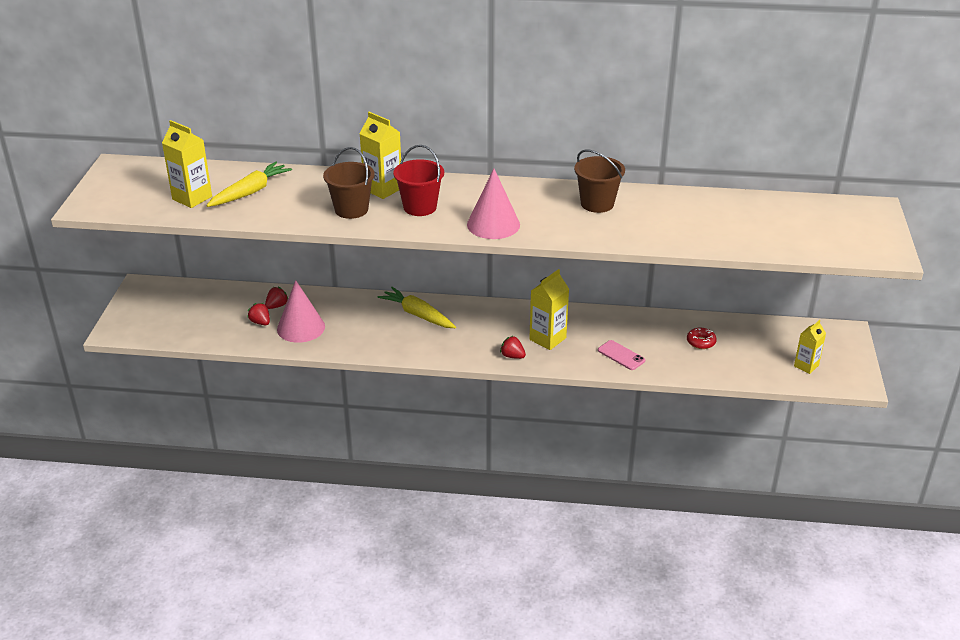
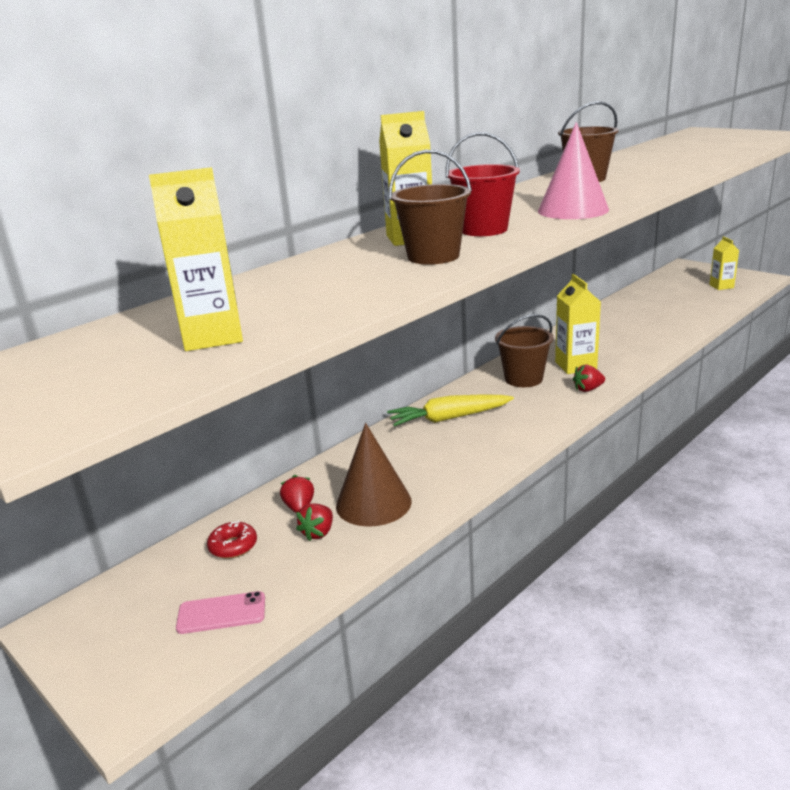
camera: 50 degrees left, 10 degrees down
(250, 192) = (277, 299): yellow carrot -> none
(260, 322) = (318, 533): red strawberry -> red strawberry turned 60 degrees counterclockwise
(301, 327) = (373, 503): pink cone -> brown cone
(503, 323) = (523, 379): none -> brown bucket
(621, 355) = (639, 343): pink phone -> pink phone (221, 613)
(701, 342) = (650, 310): red donut -> red donut (233, 546)

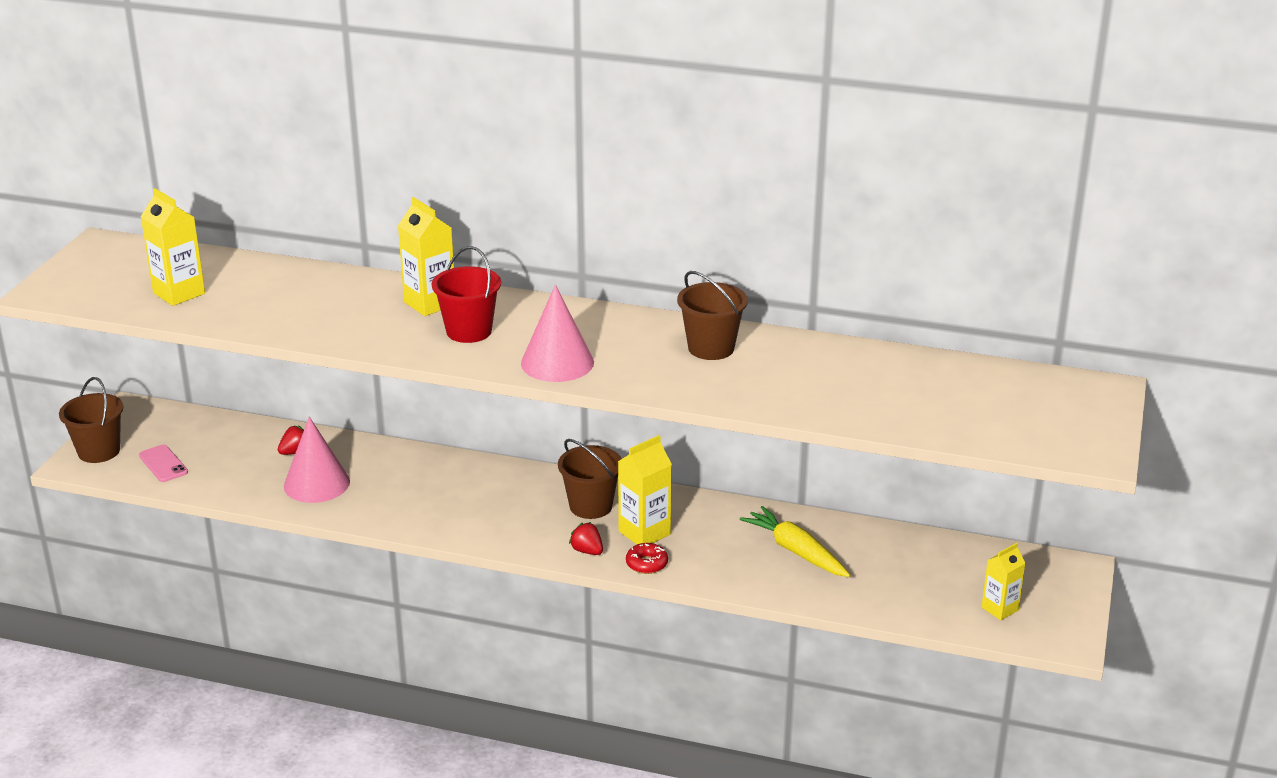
camera: 60 degrees right, 5 degrees up
(233, 546) = (235, 441): red donut -> red donut (646, 564)
(318, 533) = (266, 471): red strawberry -> none
(373, 503) = (316, 483): brown cone -> pink cone
(433, 256) = (377, 326): brown bucket -> brown bucket (99, 451)
(449, 418) = (478, 483): yellow carrot -> yellow carrot (796, 551)

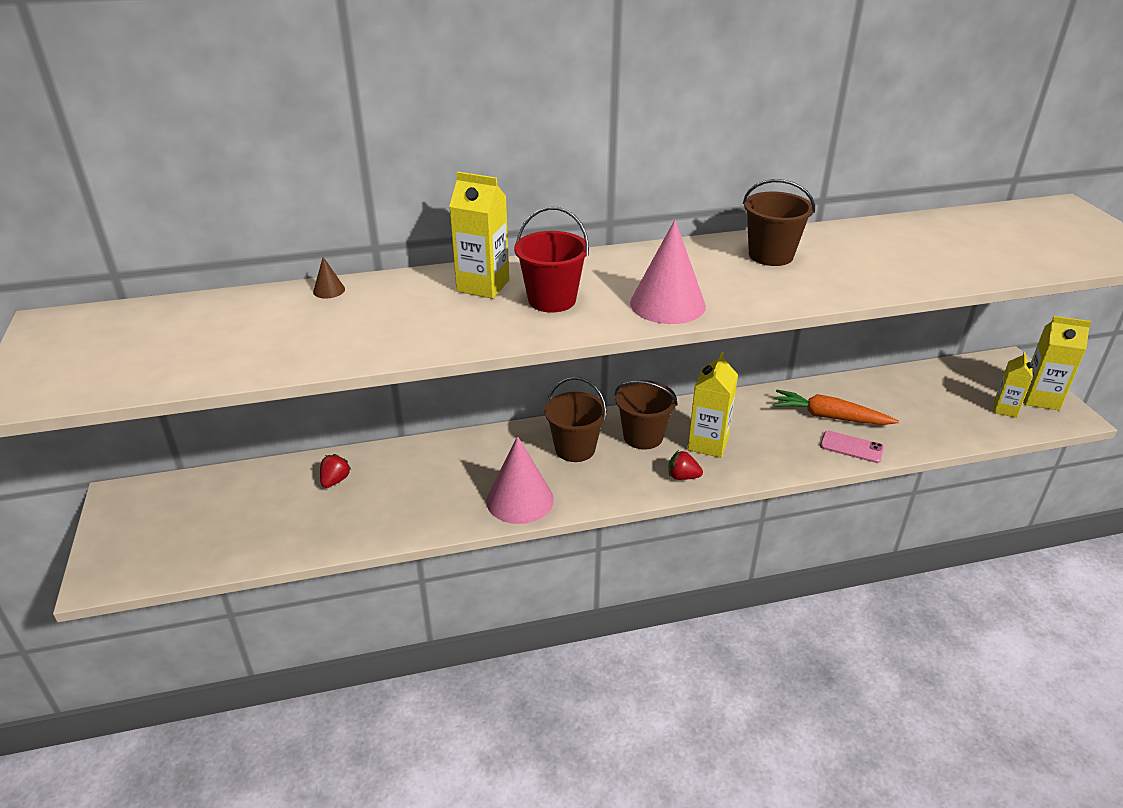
camera: 30 degrees left, 5 degrees up
(99, 451) = (118, 554): brown bucket -> brown bucket (575, 449)
(163, 464) = (205, 542): pink phone -> pink phone (851, 447)
(179, 293) = (200, 349): yellow carton -> yellow carton (1040, 398)
(311, 273) = (329, 290): none -> brown cone
(316, 483) = (384, 504): pink cone -> pink cone (520, 500)
(646, 564) = (739, 470): red donut -> none
(796, 551) = (829, 417): yellow carrot -> orange carrot

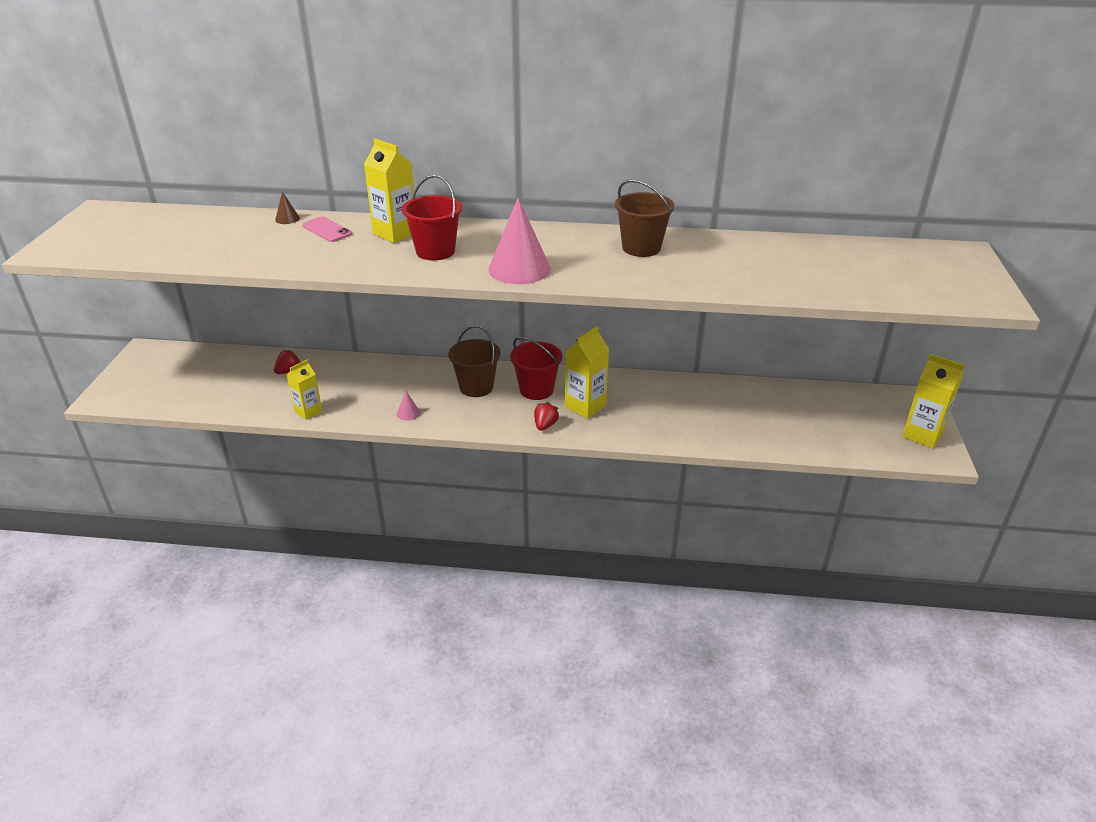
camera: 20 degrees right, 0 degrees up
(520, 500) = (408, 413): pink cone -> pink cone, size x0.43
(643, 437) = (536, 390): brown bucket -> red bucket
(682, 477) = (545, 425): red strawberry -> red strawberry turned 75 degrees clockwise
(829, 417) = (707, 408): orange carrot -> none
(851, 447) = (706, 435): pink phone -> pink phone (327, 230)
(1005, 409) = (878, 436): yellow carton -> yellow carton (308, 411)

